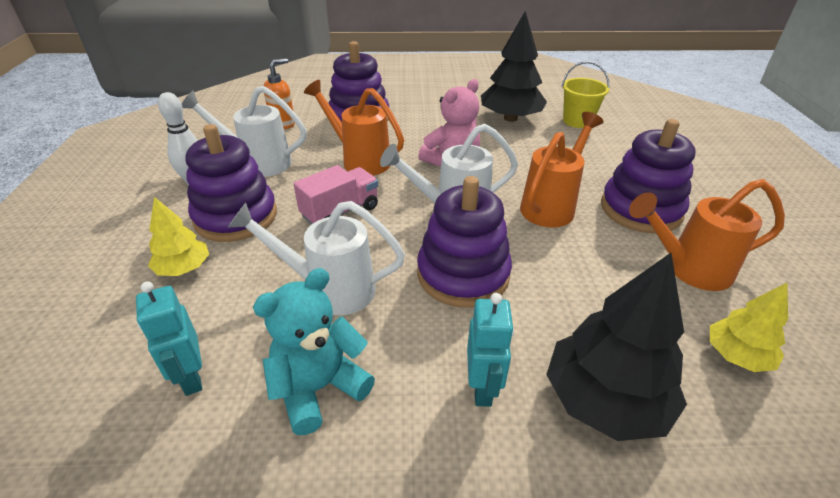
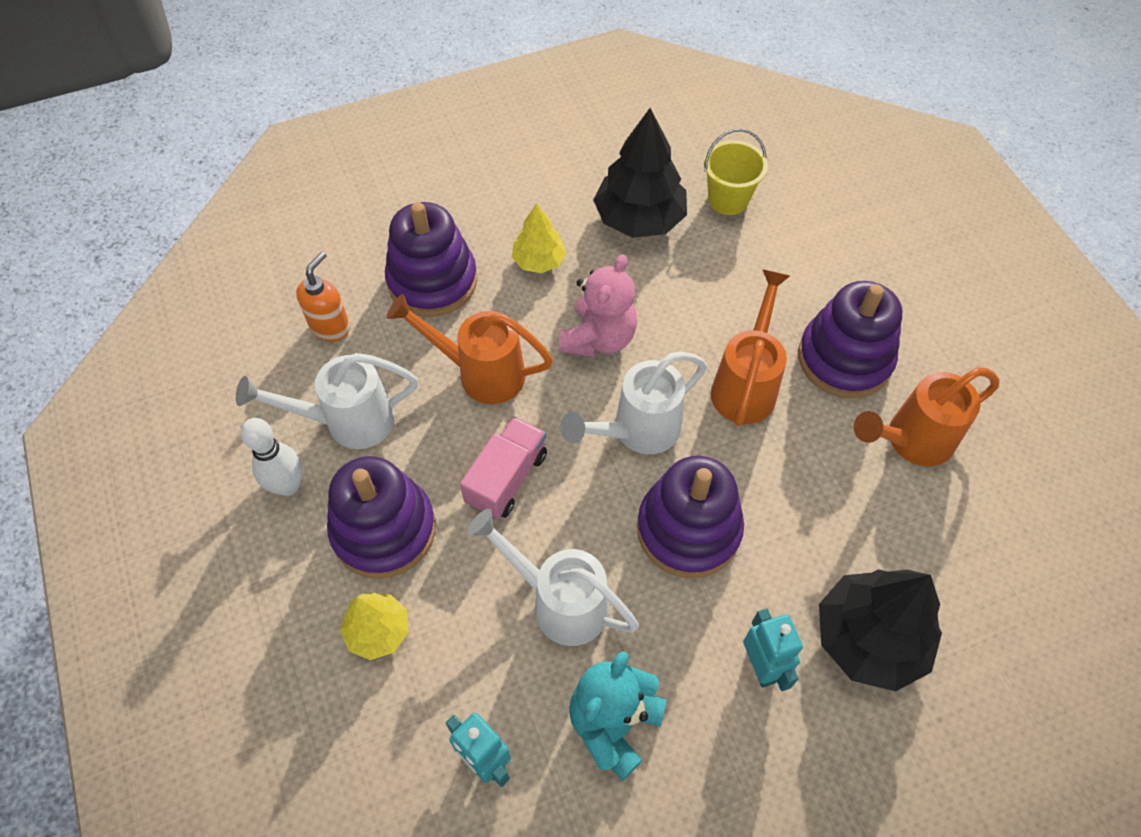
camera: 20 degrees left, 20 degrees up
(329, 289) = (558, 601): white watering can -> white watering can turned 45 degrees clockwise
(736, 355) = (970, 544): yellow tree -> yellow tree (539, 261)

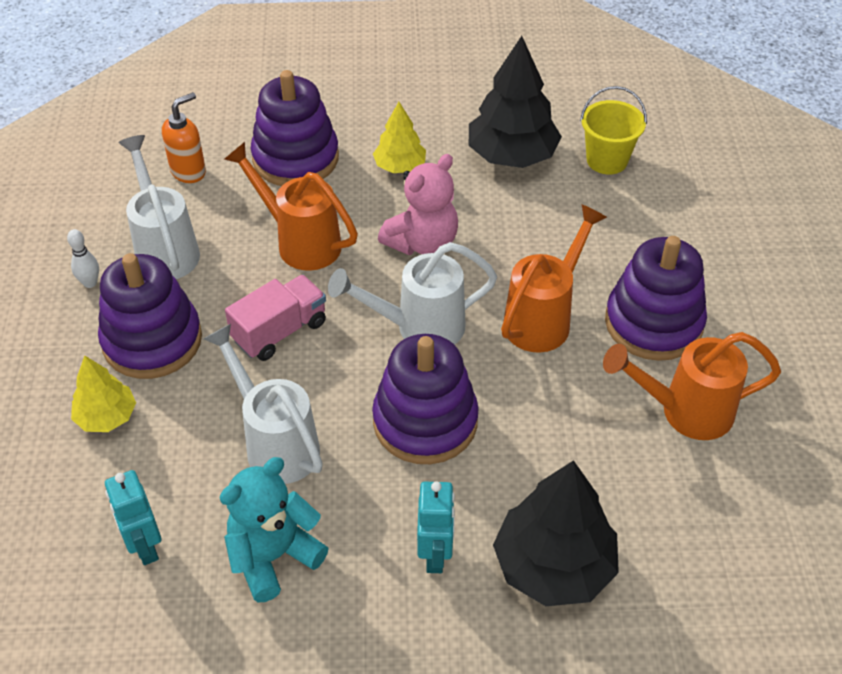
camera: 20 degrees right, 10 degrees down
(288, 485) = (90, 283): white bowling pin -> white bowling pin, size x0.62
(347, 422) = (165, 248): white watering can -> white watering can turned 60 degrees clockwise

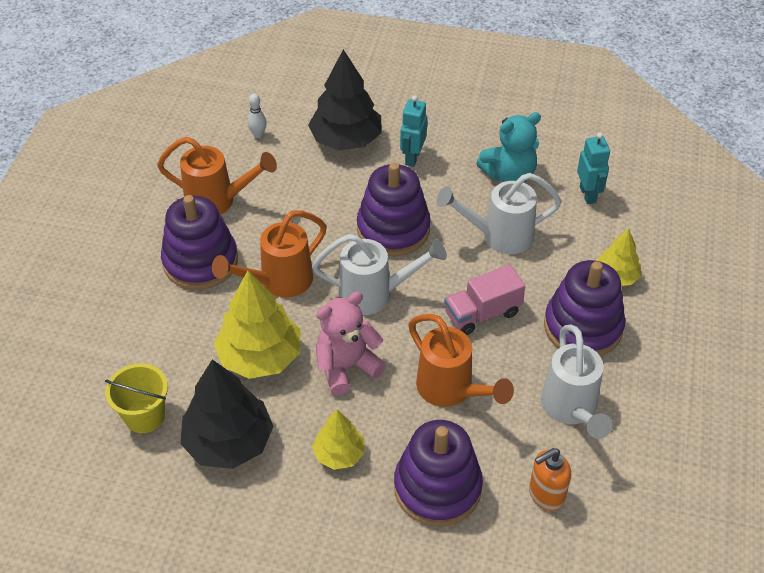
camera: 165 degrees left, 0 degrees up
(90, 283) = (636, 389): white bowling pin -> white bowling pin (258, 134)
(275, 443) = (498, 236): white watering can -> white watering can turned 105 degrees clockwise
(522, 234) = (260, 356): none -> yellow tree

